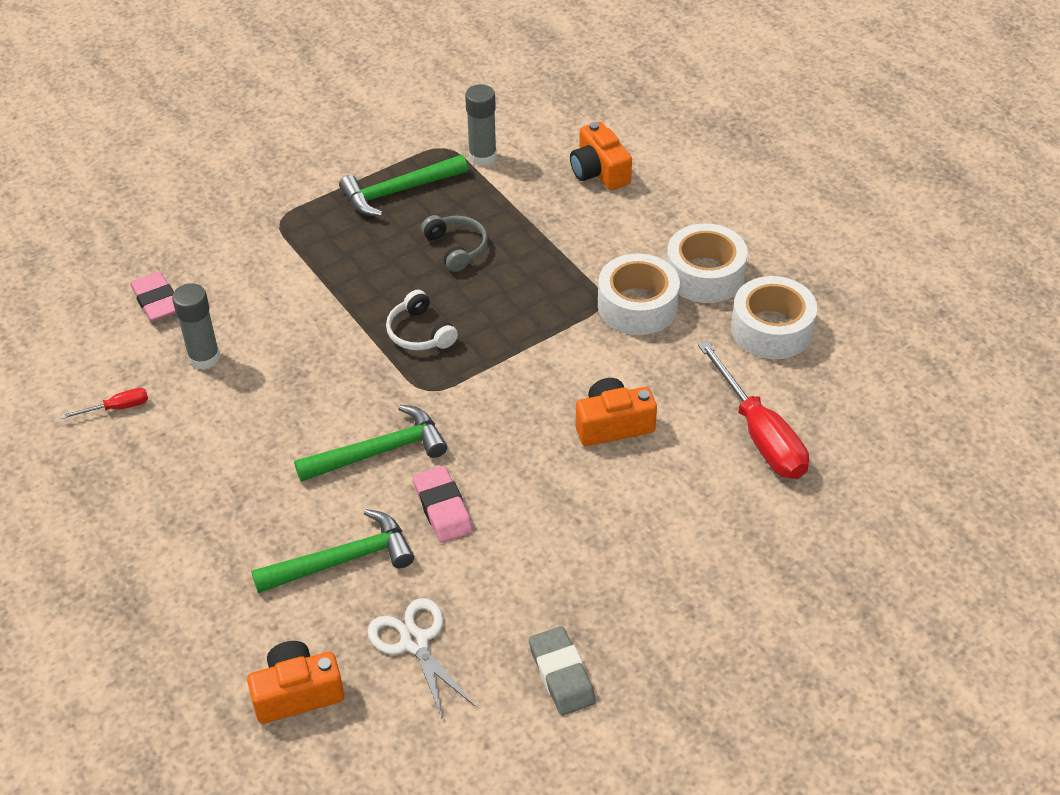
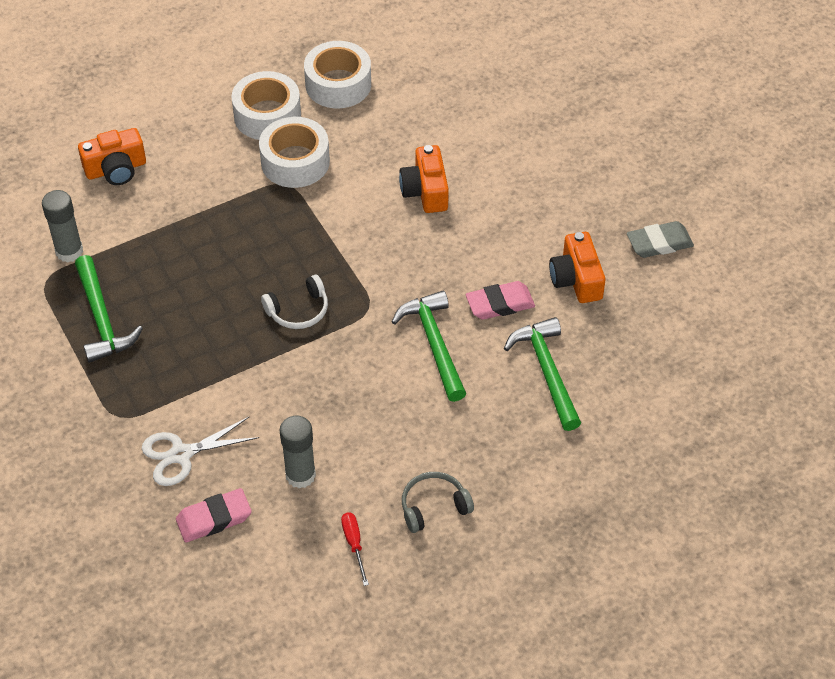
camera: 85 degrees left, 5 degrees up
(297, 693) = (671, 402): orange camera -> orange camera (576, 279)
(415, 642) = (628, 327): white scissors -> white scissors (181, 454)
(456, 248) = (194, 278): grey headphones -> grey headphones (433, 506)
(760, 434) = (447, 107): red screwdriver -> none

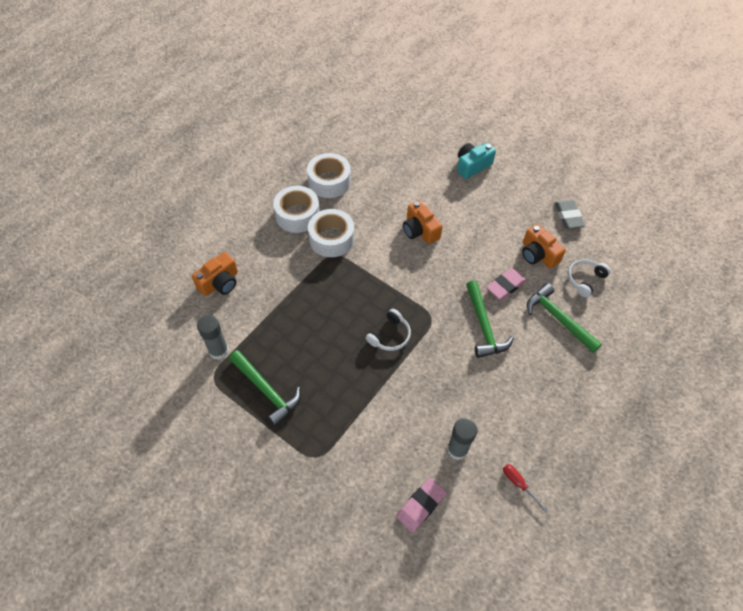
camera: 25 degrees left, 5 degrees up
(181, 454) = (373, 467): white scissors -> none
(433, 506) = (550, 436): grey headphones -> none
(434, 344) = (484, 326): green hammer -> green hammer turned 150 degrees counterclockwise
(561, 127) = (472, 166): none -> turquoise camera
(622, 335) = (584, 279): none -> white headphones
(659, 243) = (568, 216): grey eraser -> grey eraser turned 60 degrees counterclockwise

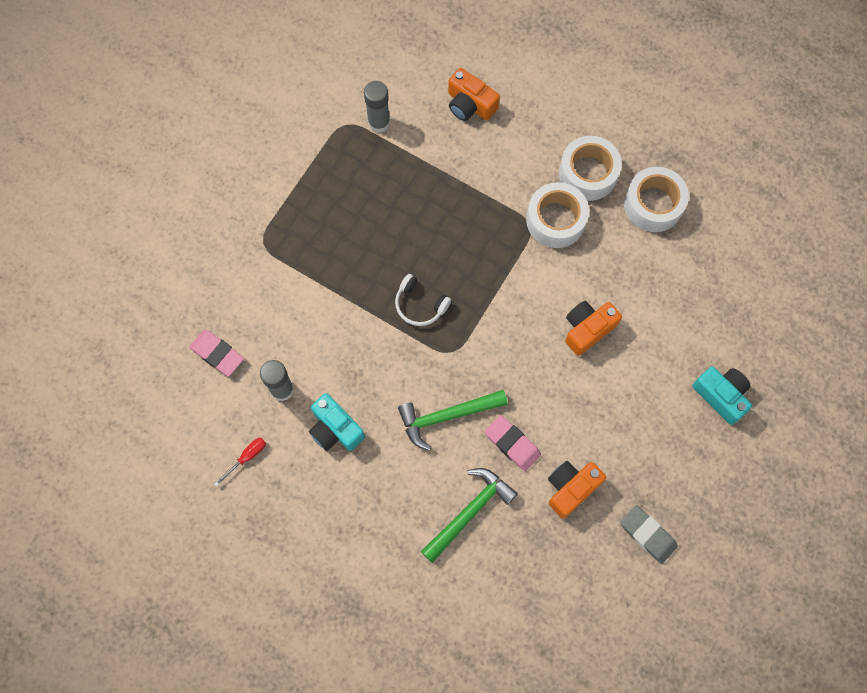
camera: 85 degrees right, 15 degrees up
(267, 390) = (335, 181): green hammer -> none
(493, 408) = (335, 429): none -> turquoise camera
(568, 216) = (648, 534): grey eraser -> grey eraser turned 60 degrees clockwise
(584, 279) = (537, 551): white headphones -> none

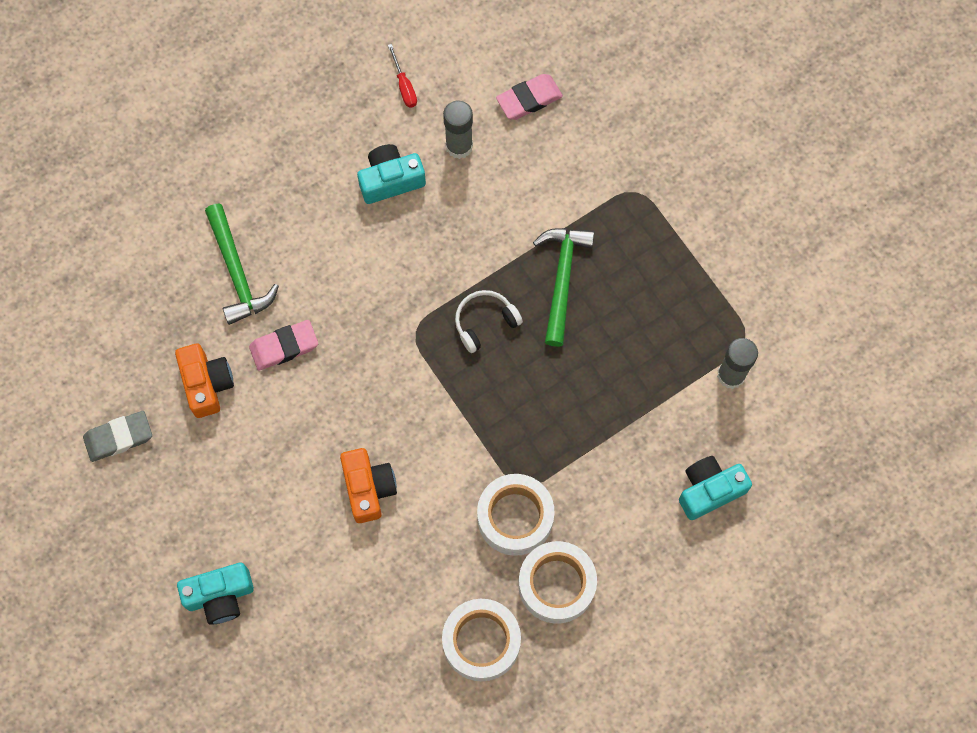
camera: 115 degrees right, 0 degrees up
(446, 416) = (347, 294): green hammer -> green hammer (562, 279)
(470, 104) = (709, 490): orange camera -> turquoise camera

